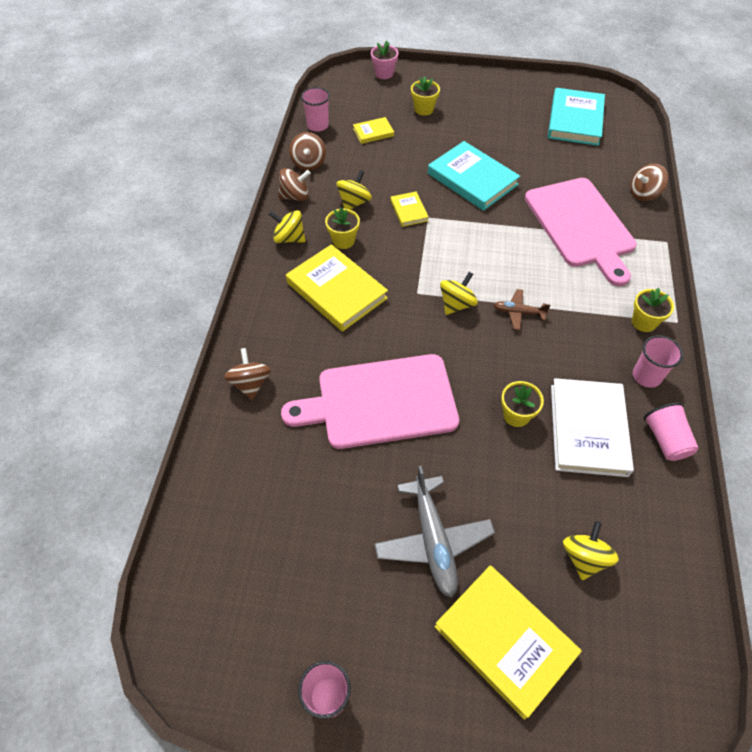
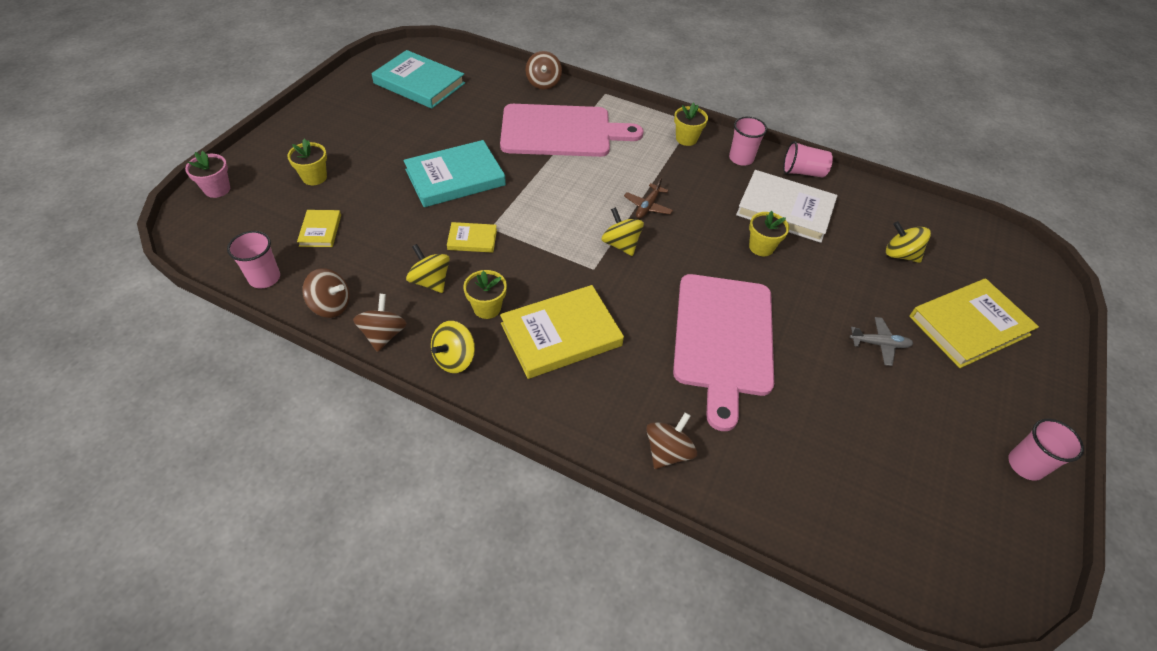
camera: 75 degrees left, 5 degrees down
(250, 383) = (667, 451): brown spinning top -> brown spinning top turned 120 degrees clockwise
(433, 540) = (879, 344): grey plane -> grey plane, size x0.54

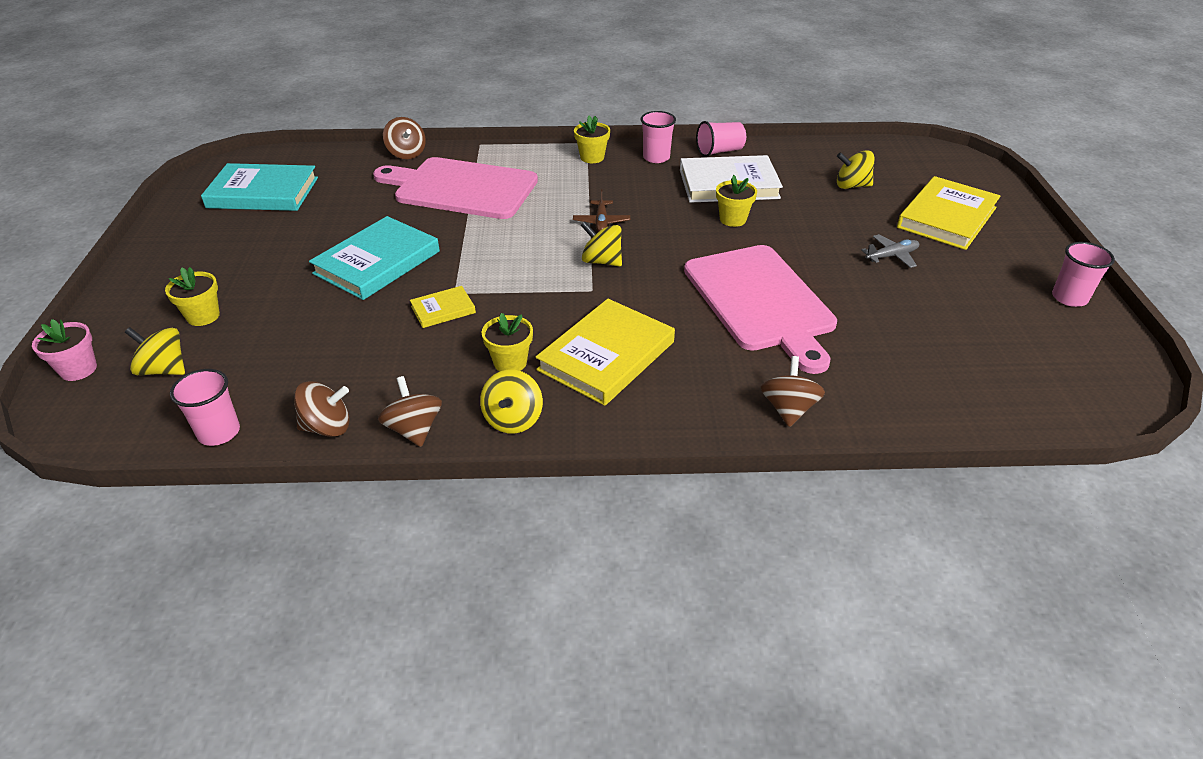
camera: 25 degrees left, 10 degrees down
(320, 230) = (253, 363): yellow book -> none
(430, 281) = (427, 362): yellow spinning top -> yellow spinning top (164, 369)
(561, 131) = (461, 188): pink cutting board -> pink cutting board turned 135 degrees counterclockwise

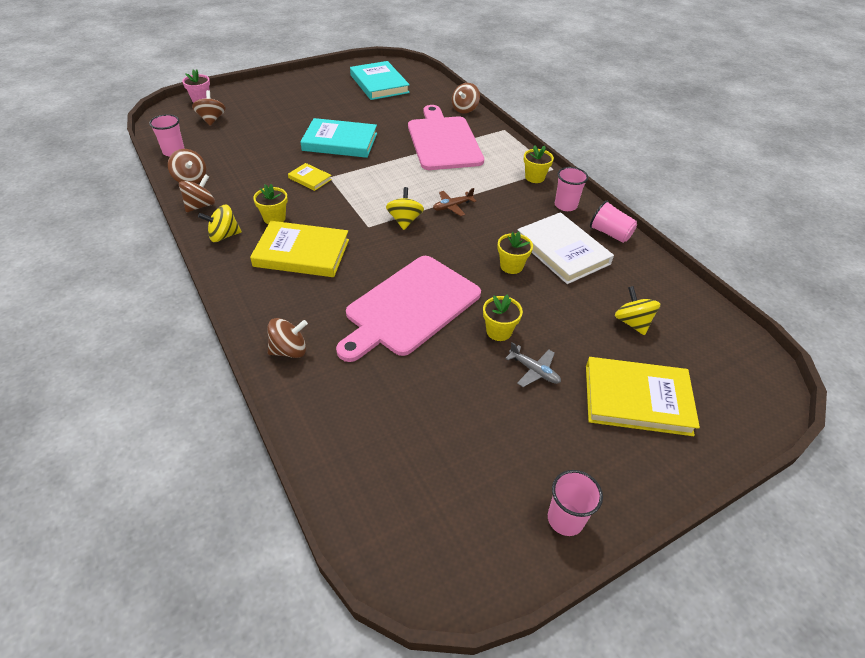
camera: 60 degrees right, 5 degrees up
(164, 369) = (212, 120): yellow spinning top -> brown spinning top
(203, 316) = (258, 112): yellow flower pot -> yellow flower pot (499, 331)

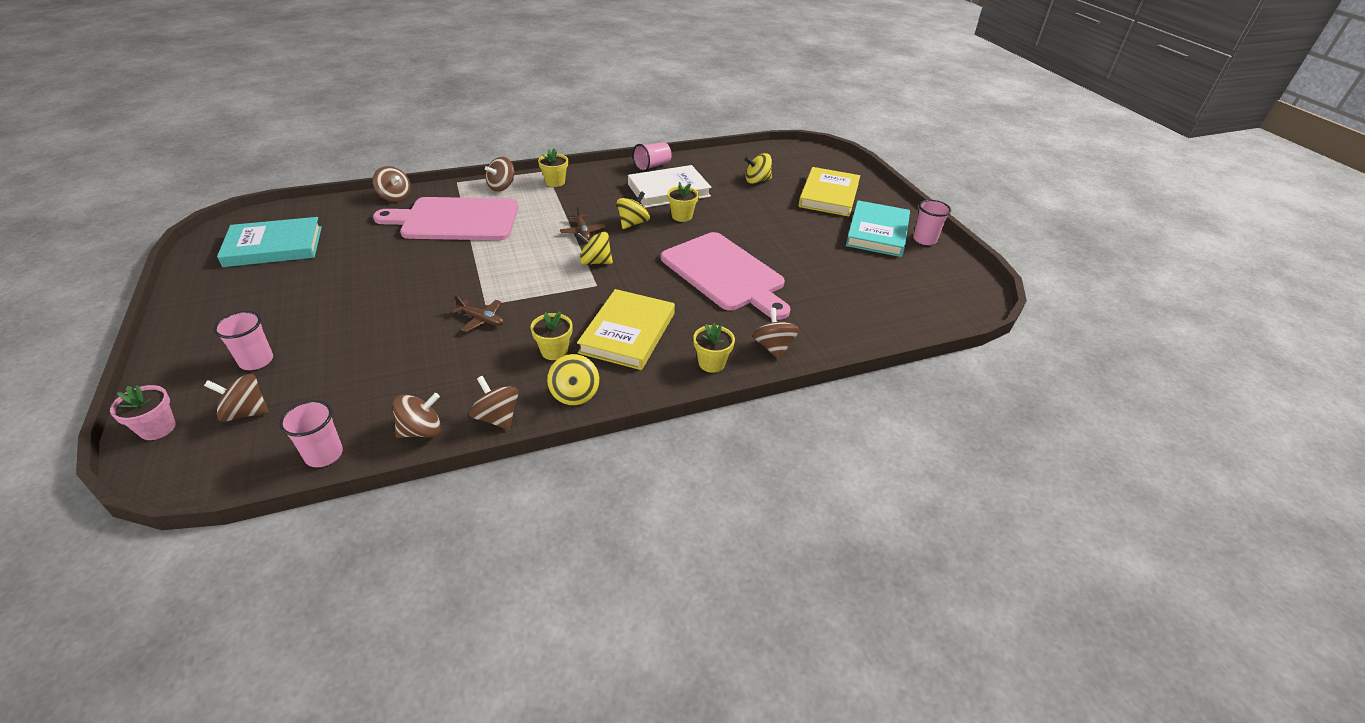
camera: 80 degrees left, 5 degrees down
(310, 179) = (481, 319): yellow book -> brown plane
(340, 142) = (407, 290): turquoise book -> turquoise book (877, 232)
(481, 234) = (633, 223): none -> yellow spinning top
(499, 331) = (760, 235): yellow flower pot -> yellow flower pot (711, 363)
(508, 151) = (502, 187): none -> brown spinning top
(534, 371) = (802, 228): grey plane -> none
(565, 205) = (606, 176): pink cup -> pink cup (256, 361)

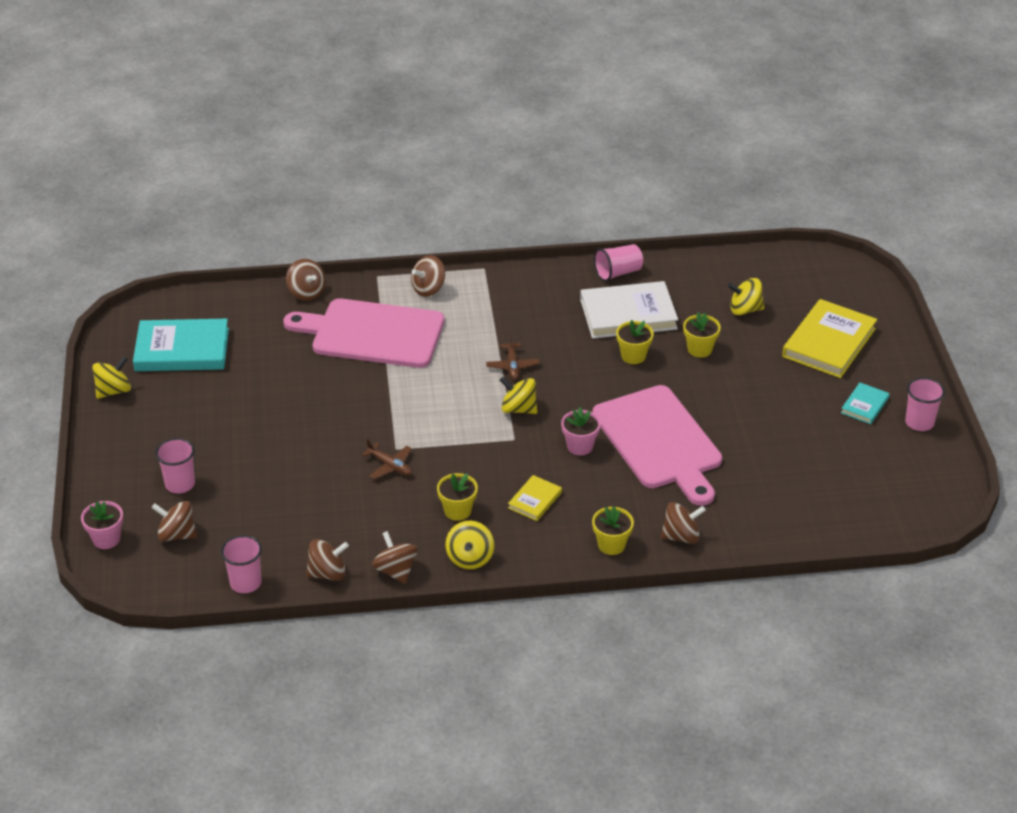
camera: 15 degrees right, 0 degrees up
(555, 182) = (492, 287): yellow flower pot -> yellow flower pot (699, 349)
(627, 333) = (535, 500): yellow book -> yellow book, size x0.50
(633, 223) = (572, 360): yellow spinning top -> yellow spinning top (113, 391)
(657, 284) = (580, 446): none -> pink flower pot
(773, 347) = (681, 536): brown spinning top -> brown spinning top turned 75 degrees clockwise
(877, 232) = (864, 405): turquoise book -> turquoise book, size x0.50

